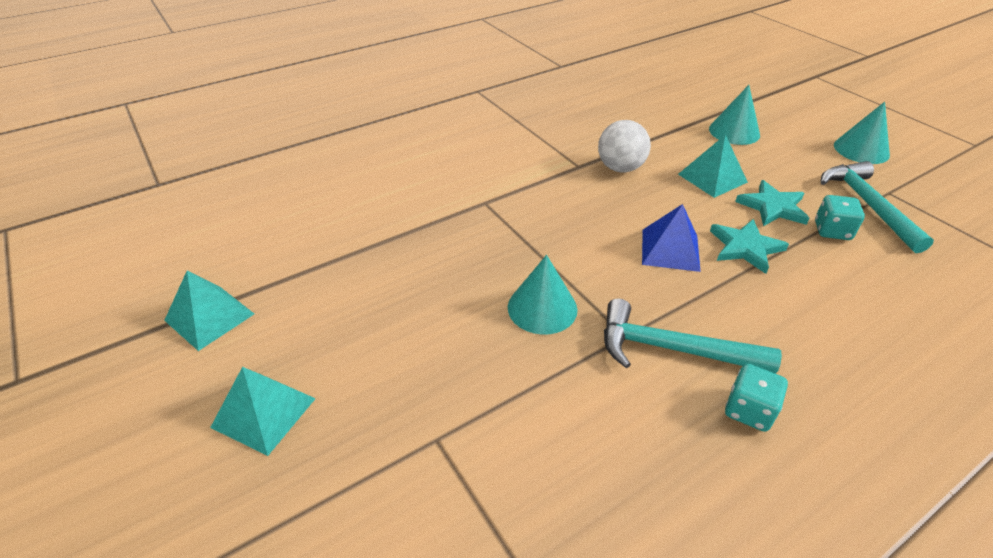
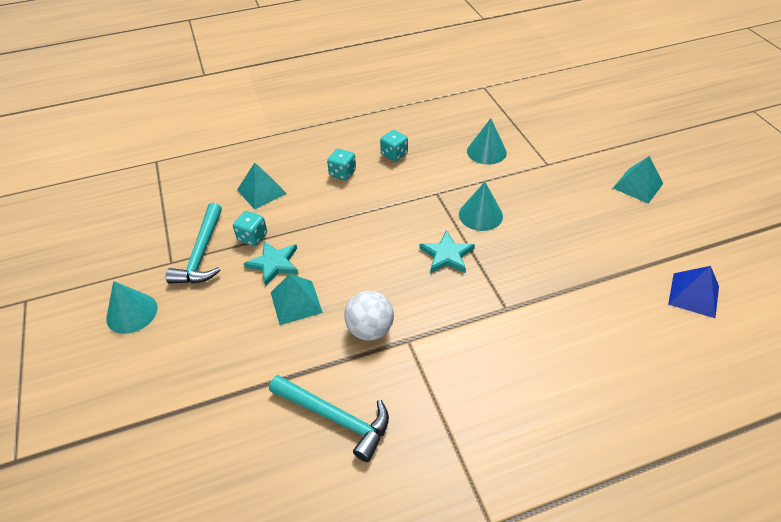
camera: 165 degrees left, 5 degrees up
(209, 317) = (698, 241): turquoise pyramid -> turquoise pyramid (261, 191)
(670, 250) = (377, 240): blue pyramid -> blue pyramid (693, 295)
(672, 349) = (414, 183): turquoise hammer -> turquoise hammer (335, 418)
(734, 131) = (222, 363): turquoise cone -> turquoise cone (486, 151)
(745, 247) = (324, 234): turquoise star -> turquoise star (447, 255)
(807, 349) = (342, 173): none -> turquoise dice

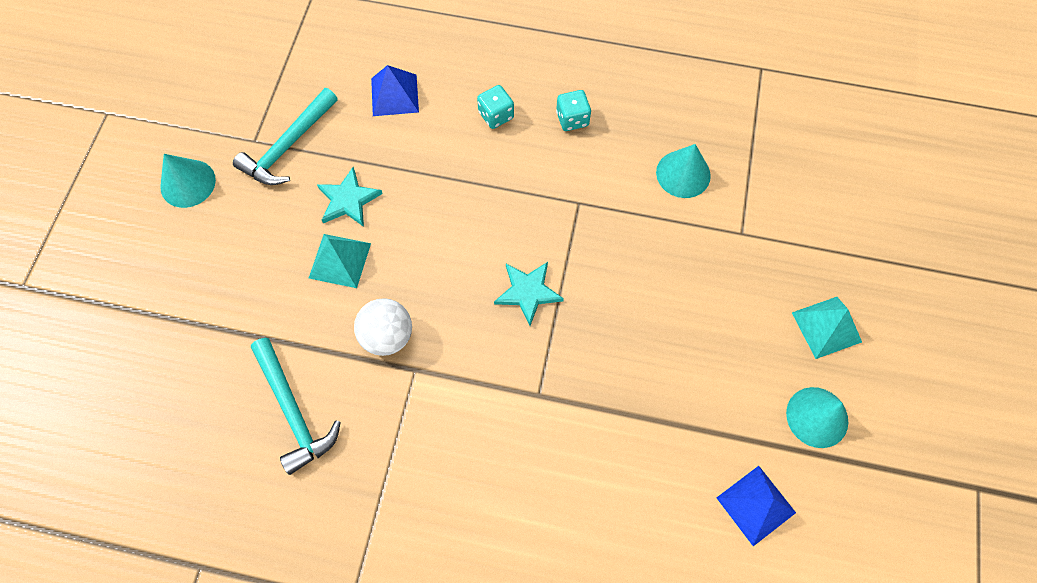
camera: 30 degrees right, 20 degrees up
(252, 237) = (348, 152): turquoise dice -> none
(261, 191) = (394, 95): turquoise pyramid -> blue pyramid
(480, 215) = (604, 261): turquoise cone -> turquoise cone (817, 417)

